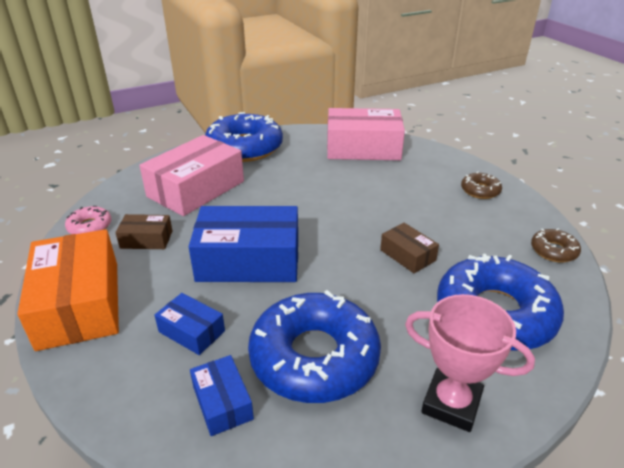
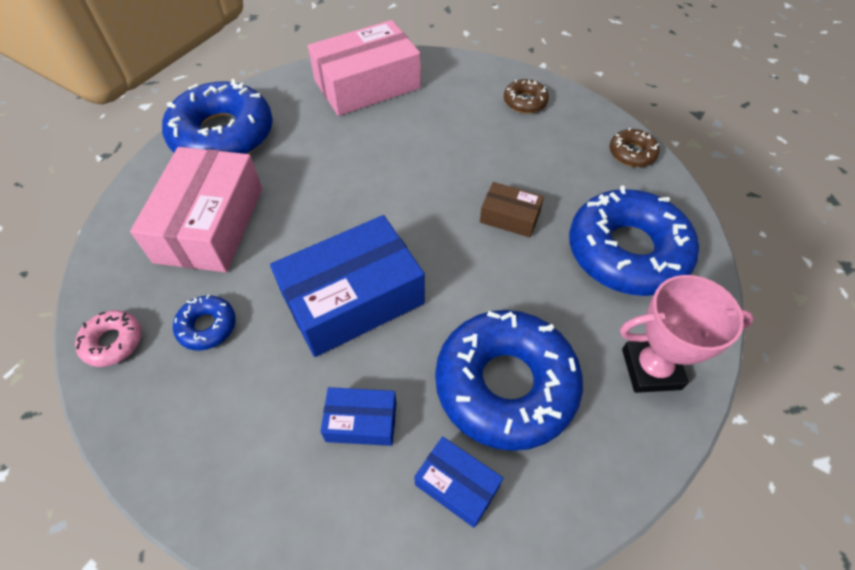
camera: 30 degrees left, 20 degrees up
(79, 304) = (198, 457): orange box -> none
(146, 239) = (207, 326): brown box -> blue donut

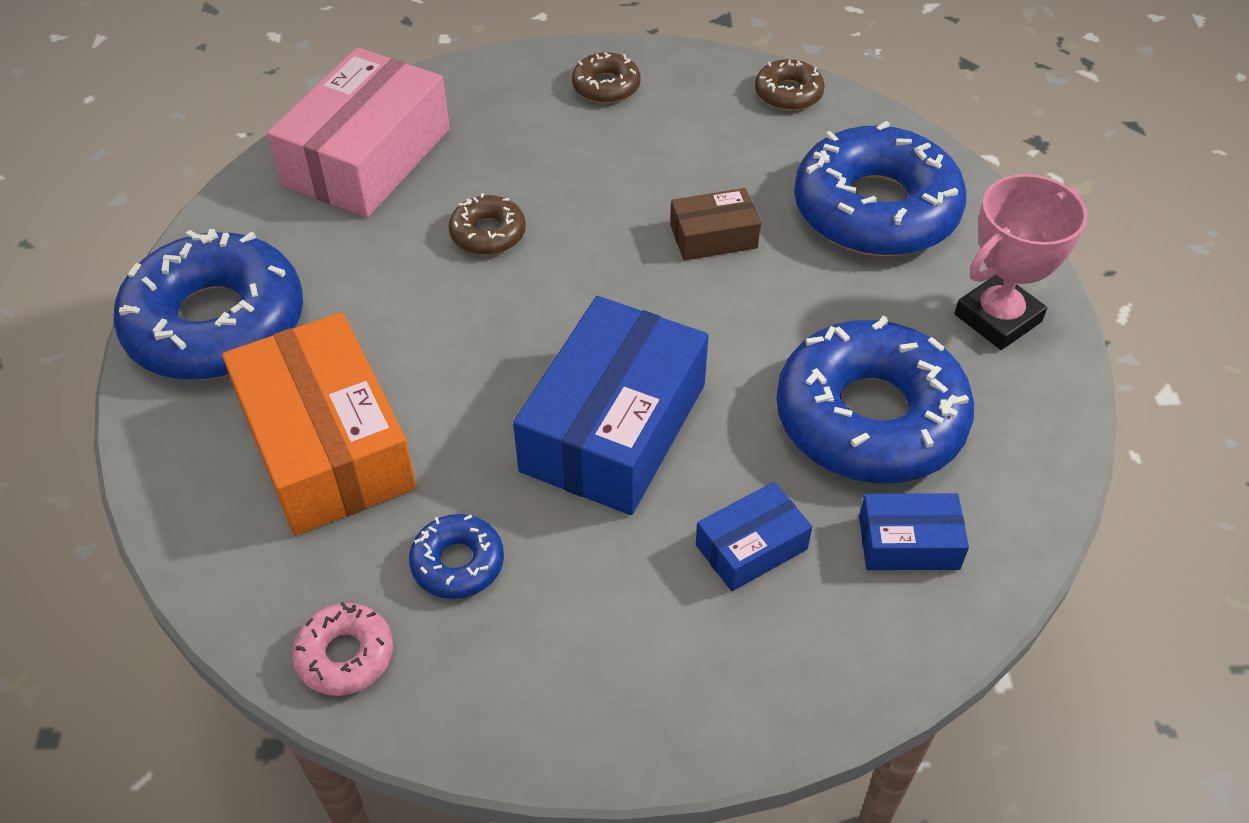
camera: 35 degrees left, 5 degrees down
(210, 224) = (327, 445): pink box -> orange box
(388, 153) = (488, 233): none -> brown donut

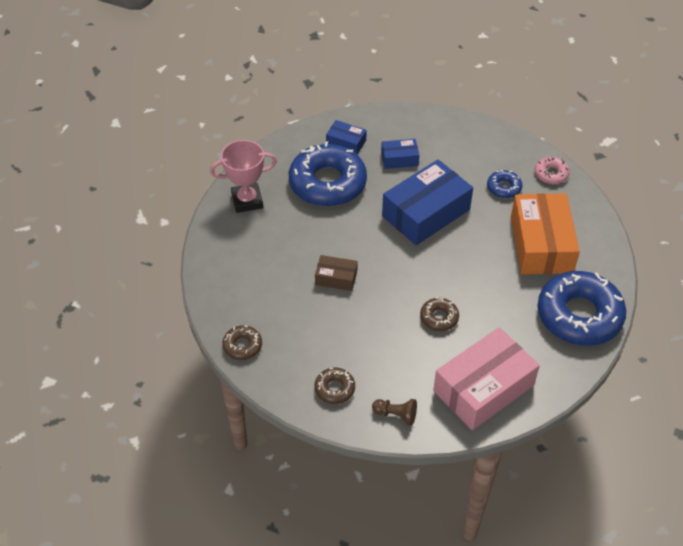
camera: 155 degrees left, 0 degrees up
(493, 84) = (396, 415): none -> brown pawn
(875, 209) = (254, 264): blue donut -> none

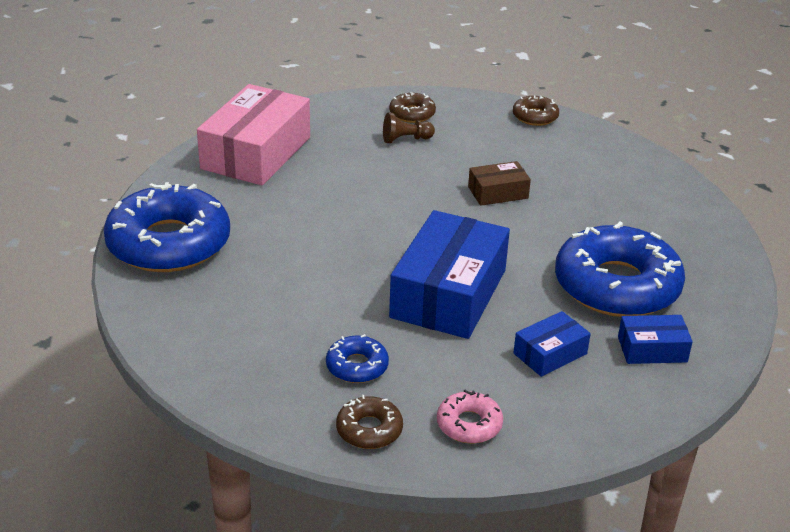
camera: 150 degrees right, 15 degrees down
(247, 201) = (691, 233): pink trophy -> none
(396, 415) = (335, 113): brown pawn -> brown pawn (405, 139)
(439, 317) = (346, 193): brown donut -> brown donut (369, 430)
(541, 244) = (257, 306): orange box -> none
(551, 174) = (290, 416): pink donut -> pink donut (469, 424)

